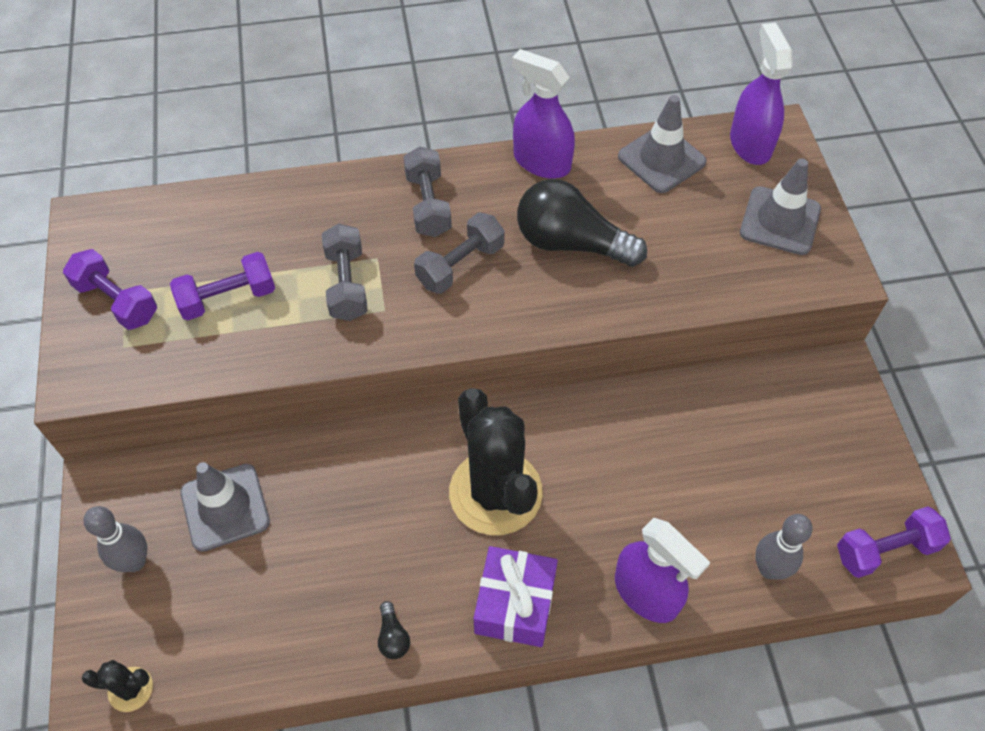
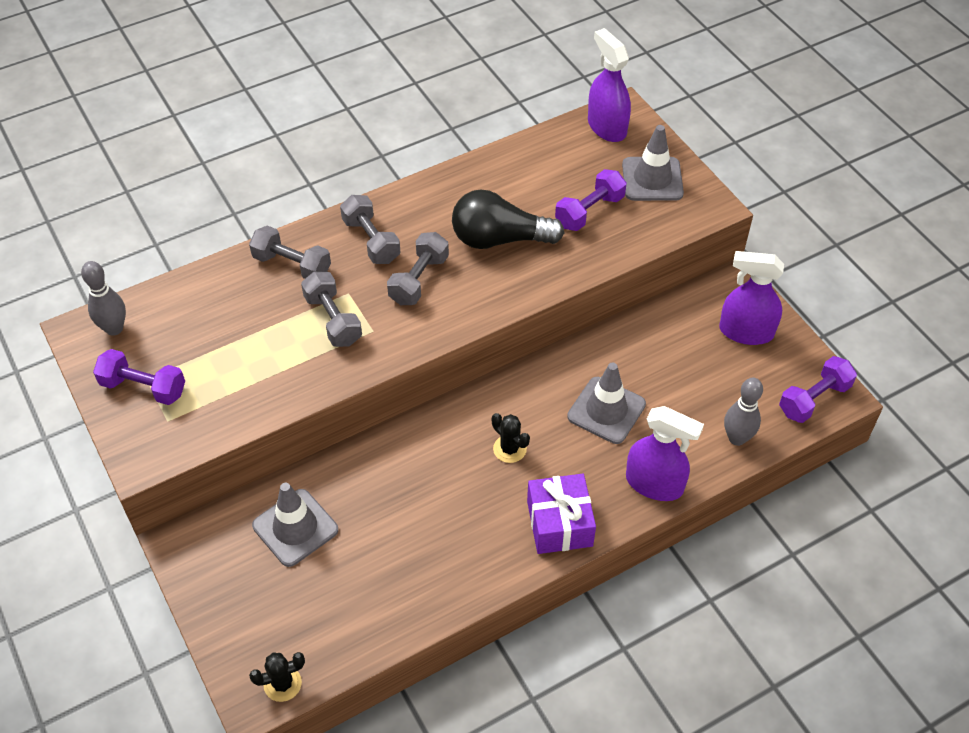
camera: 20 degrees left, 5 degrees down
(134, 561) = (239, 591): grey bowling pin -> grey bowling pin (114, 328)
(228, 298) = (238, 358): purple dumbbell -> purple dumbbell (589, 211)
(332, 208) = (292, 265): none -> grey dumbbell
(393, 637) = (475, 577): black light bulb -> none
(495, 492) = (509, 449): black cactus -> black cactus, size x0.43
(541, 162) = (449, 183): purple spray bottle -> purple spray bottle (746, 332)
(661, 159) = (543, 156): grey traffic cone -> grey traffic cone (606, 410)

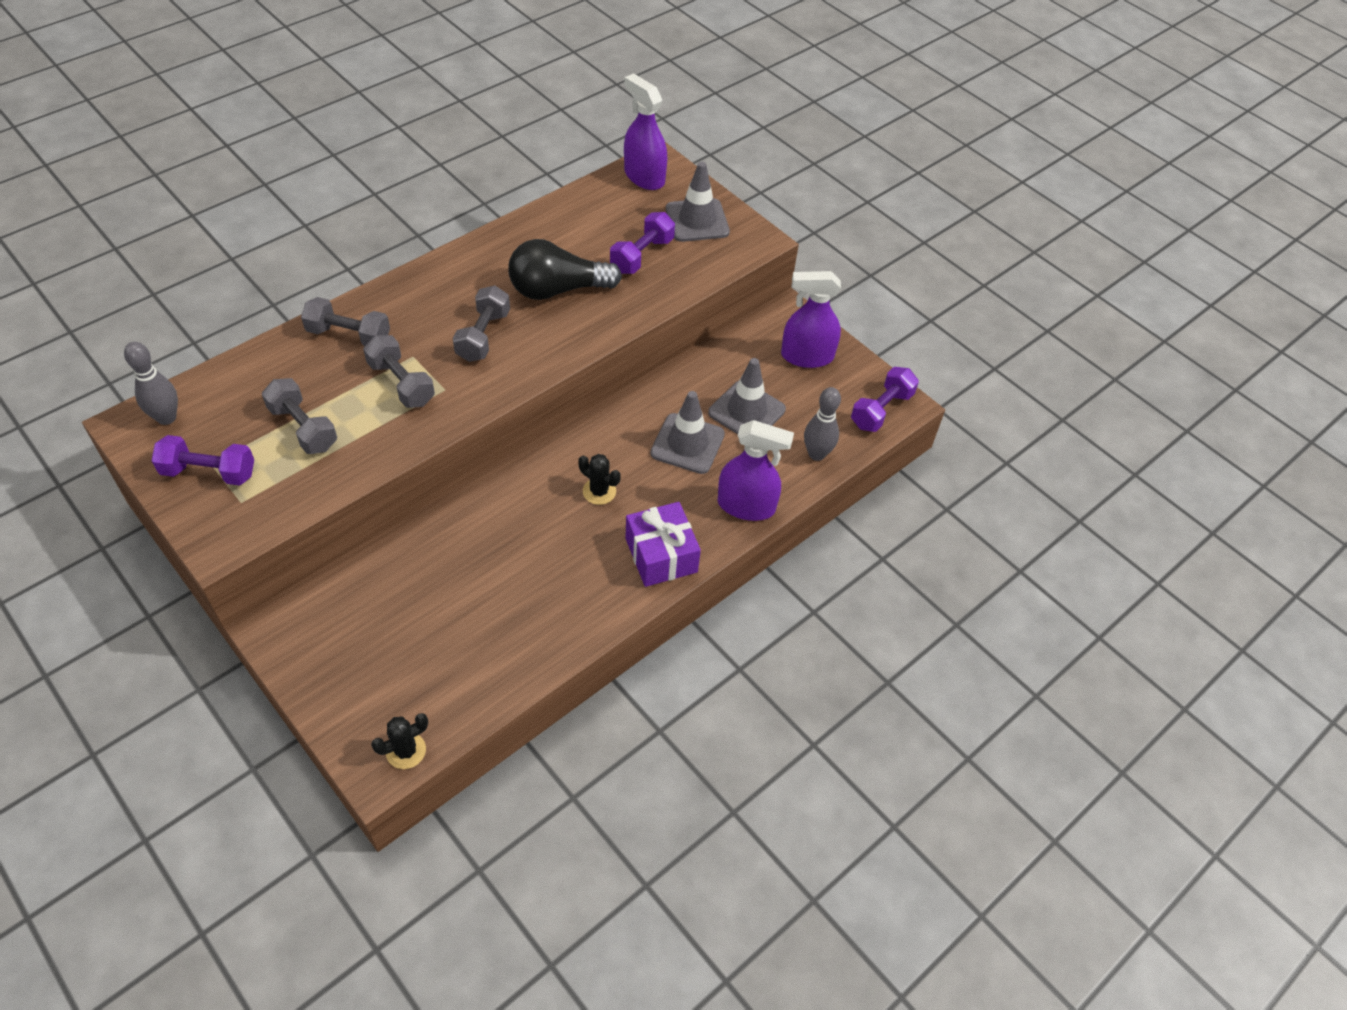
camera: 15 degrees left, 0 degrees up
(295, 528) = (393, 596): grey traffic cone -> grey traffic cone (746, 411)
(371, 240) = (427, 304): grey dumbbell -> grey dumbbell (303, 428)

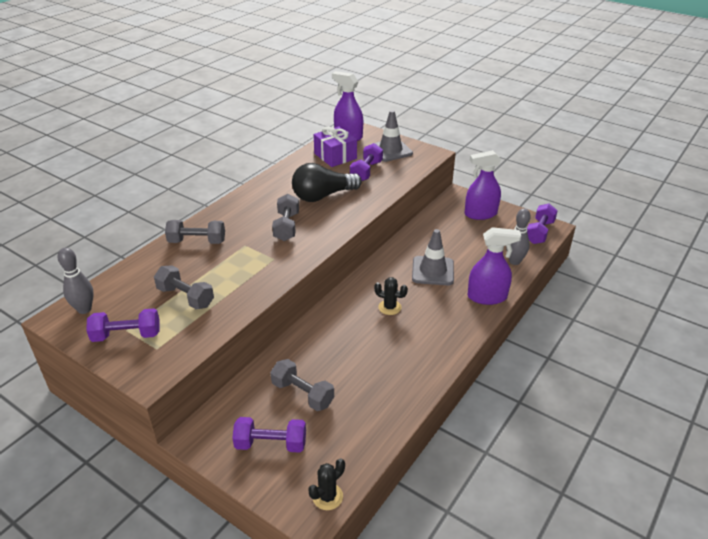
camera: 10 degrees left, 15 degrees down
(362, 661) = (271, 444): none -> purple dumbbell
(401, 383) = (243, 261): grey dumbbell -> grey dumbbell (302, 394)
(661, 555) = (447, 335): purple gift -> purple gift (335, 156)
(746, 411) = (460, 247): grey traffic cone -> none

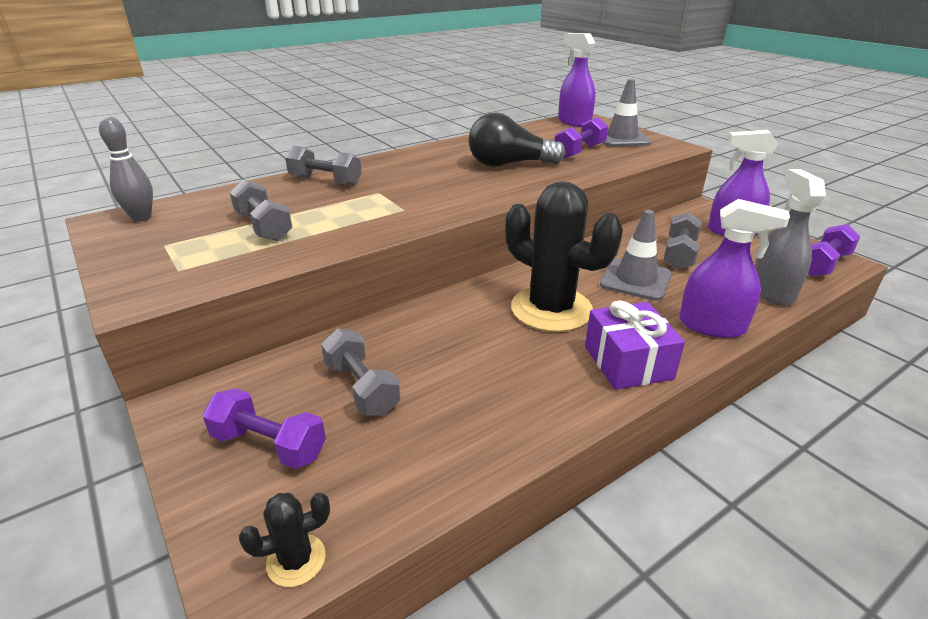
camera: 20 degrees right, 5 degrees down
(127, 335) = (158, 250): purple dumbbell -> none
(286, 227) = (443, 184): grey dumbbell -> grey dumbbell (679, 254)
(335, 156) = (547, 135): purple gift -> purple gift (628, 362)
(389, 307) = (551, 309): black cactus -> black cactus, size x2.33
(514, 261) = (772, 291): grey bowling pin -> grey spray bottle

